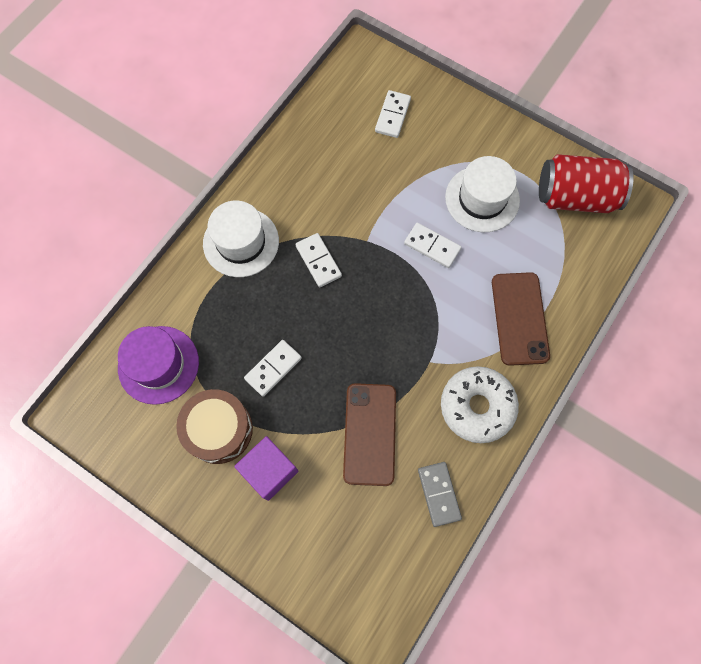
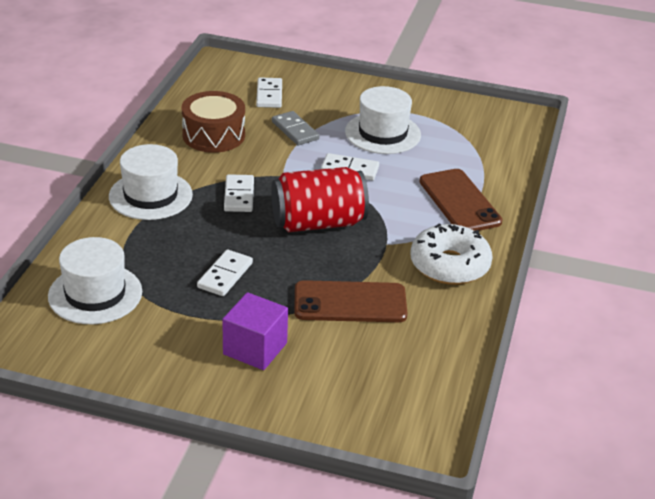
camera: 20 degrees left, 35 degrees down
(158, 364) = (95, 294): purple hat -> white hat
(219, 430) = (184, 329): brown drum -> brown drum (213, 135)
(318, 261) = (239, 196): white domino -> white domino turned 45 degrees clockwise
(369, 434) = (350, 303): brown phone -> brown phone turned 75 degrees counterclockwise
(438, 494) = (443, 331): grey domino -> grey domino (295, 130)
(575, 197) = (470, 120): red can -> red can (318, 223)

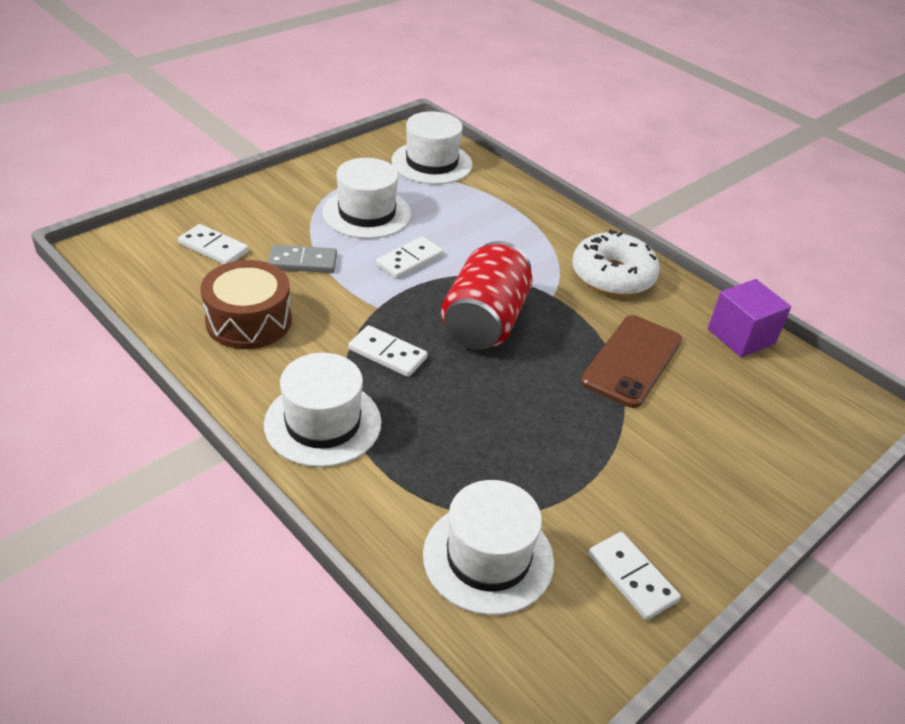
camera: 60 degrees left, 5 degrees up
(225, 275) = (528, 428): white domino -> white domino (632, 577)
(255, 348) = (670, 461): purple cube -> purple cube (741, 336)
(459, 201) = (520, 225): brown phone -> none
(488, 136) = (432, 163): none -> white hat

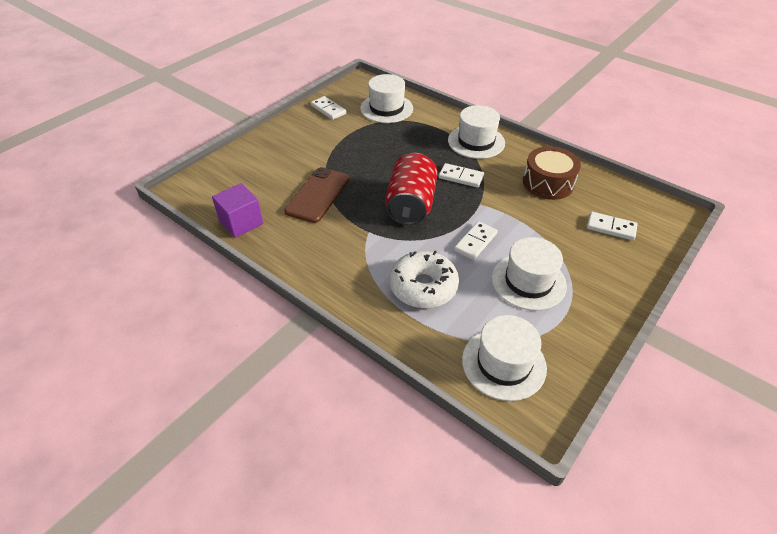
camera: 175 degrees right, 5 degrees up
(303, 262) = (545, 227): grey domino -> none
(612, 276) = (325, 256): white donut -> white donut (423, 287)

